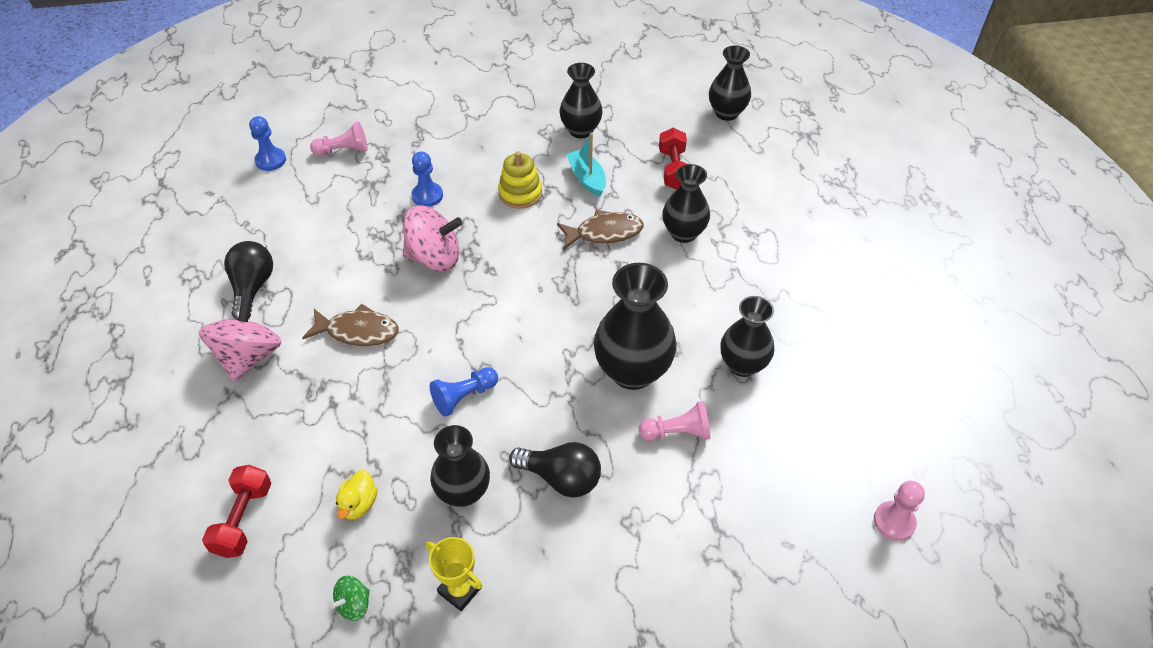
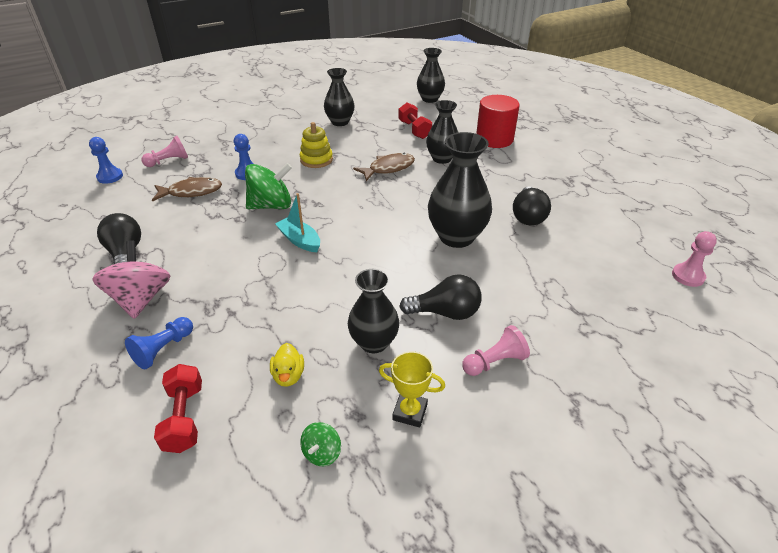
camera: 20 degrees left, 10 degrees down
(358, 331) = (231, 261): brown fish -> brown fish (191, 192)
(434, 258) = (271, 205): pink spinning top -> green spinning top
(464, 397) = (340, 281): blue pawn -> blue pawn (163, 349)
(587, 178) = (359, 144): turquoise boat -> turquoise boat (300, 240)
(677, 432) = (511, 263): pink pawn -> pink pawn (494, 362)
(742, 365) = (528, 216): black vase -> black light bulb
(776, 215) = (494, 139): none -> red cylinder

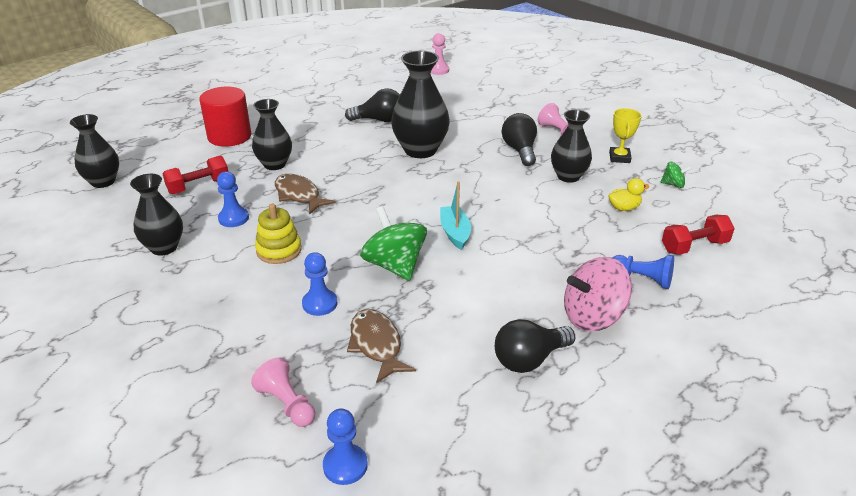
camera: 100 degrees left, 5 degrees down
(300, 240) = (455, 233): turquoise boat -> turquoise boat turned 135 degrees clockwise
(365, 143) = (233, 218): none -> blue pawn

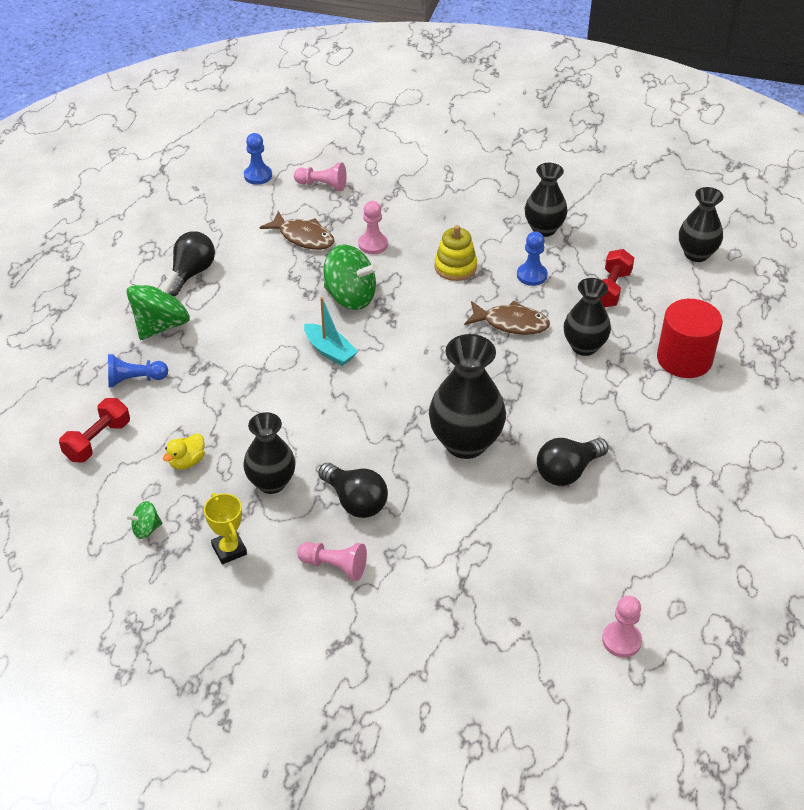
camera: 145 degrees right, 10 degrees up
(320, 304) = (373, 244): blue pawn -> pink pawn
(592, 317) = (161, 325): pink spinning top -> green spinning top

